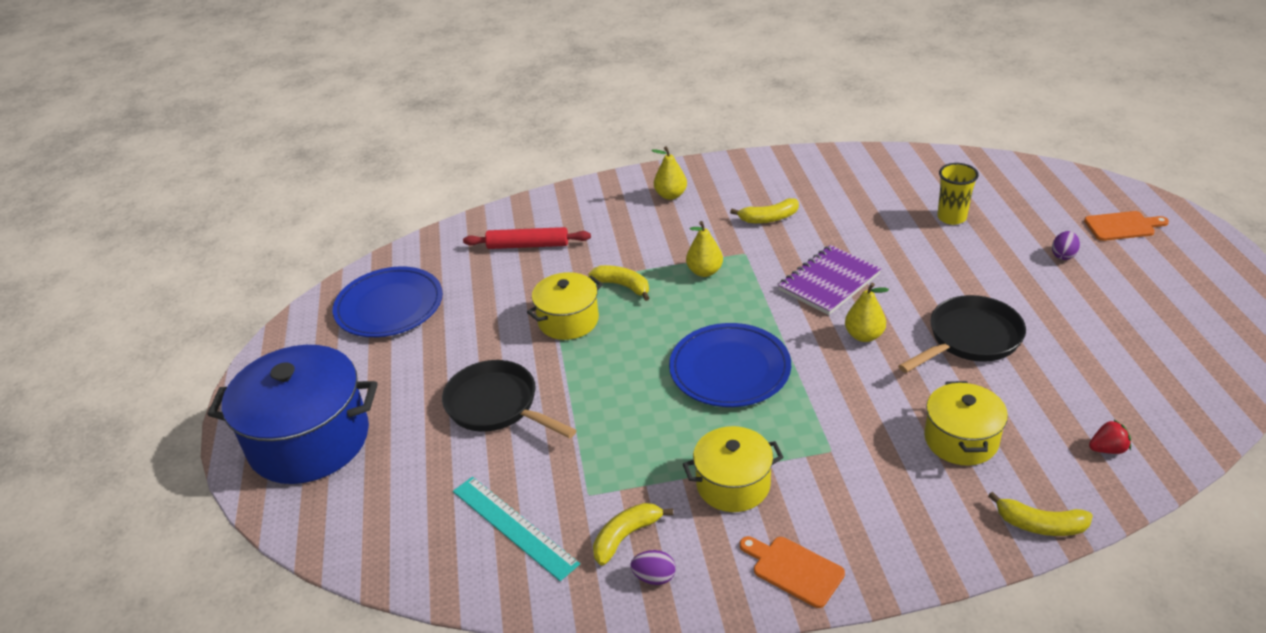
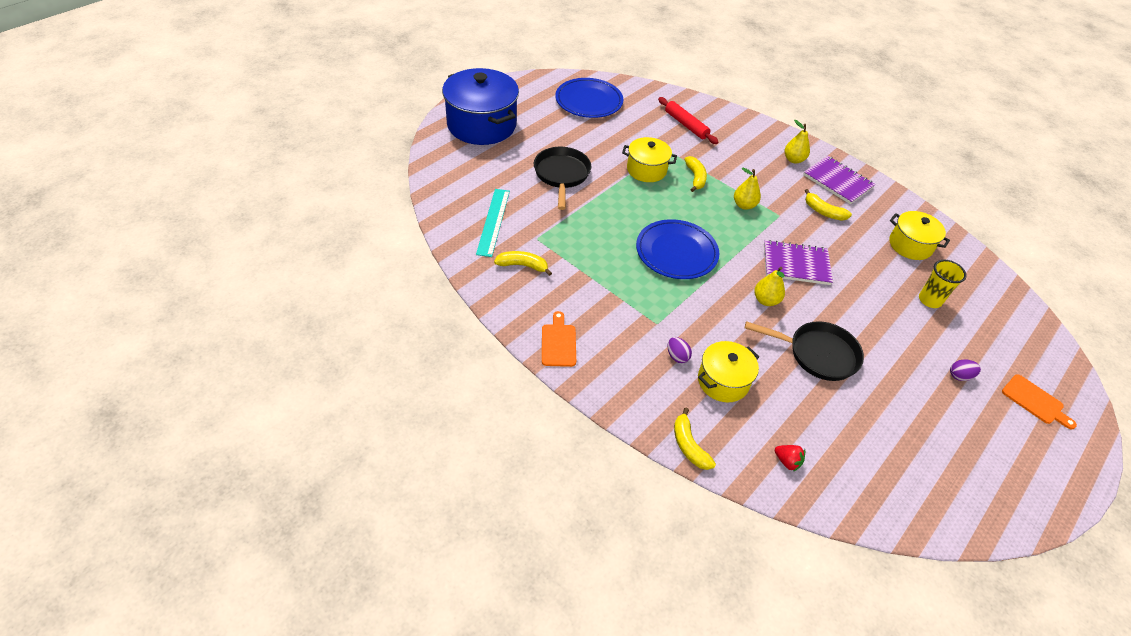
camera: 45 degrees right, 10 degrees up
(654, 577) = (507, 289): purple egg -> purple egg (677, 356)
(733, 484) = (594, 292): yellow pot -> yellow pot (910, 245)
(734, 183) = (837, 181): none -> purple notebook

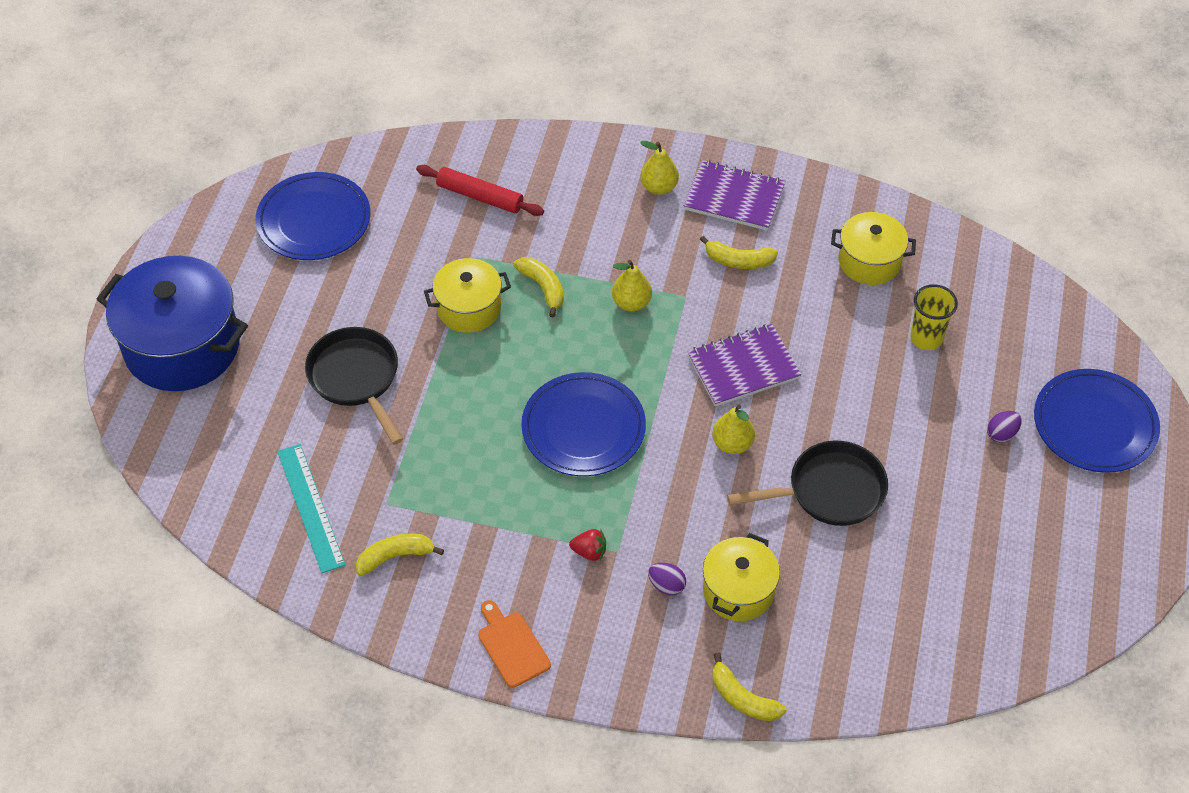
camera: 25 degrees left, 5 degrees up
(787, 461) = (860, 657): red strawberry -> red strawberry (589, 552)
(1035, 401) = (1094, 424): orange cutting board -> blue plate

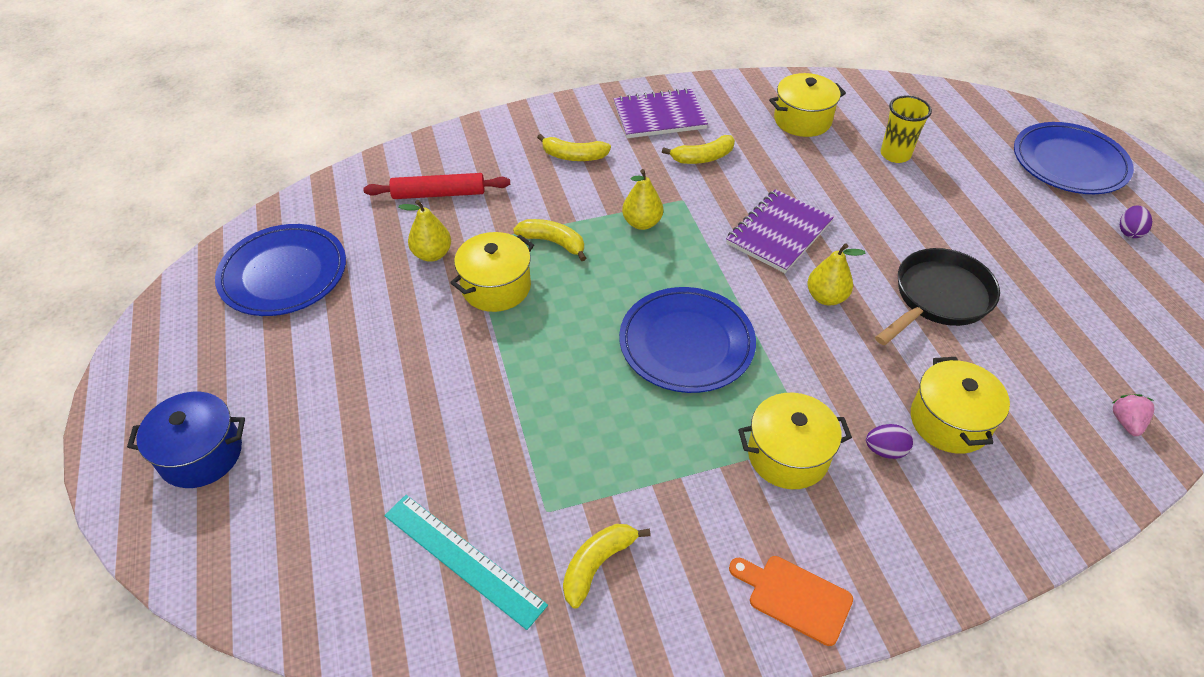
camera: 30 degrees left, 5 degrees down
(182, 346) = (201, 454): blue pot -> blue pot, size x0.56
(356, 378) = (425, 399): black pan -> none
(589, 552) = (788, 455): red strawberry -> yellow pot
(659, 187) = (592, 131): yellow pear -> yellow pear (432, 254)
(742, 698) = (1051, 524): yellow banana -> yellow banana (574, 156)
(883, 663) = (1126, 422): none -> pink strawberry
(1001, 434) = (1016, 197): purple egg -> purple egg (1129, 232)

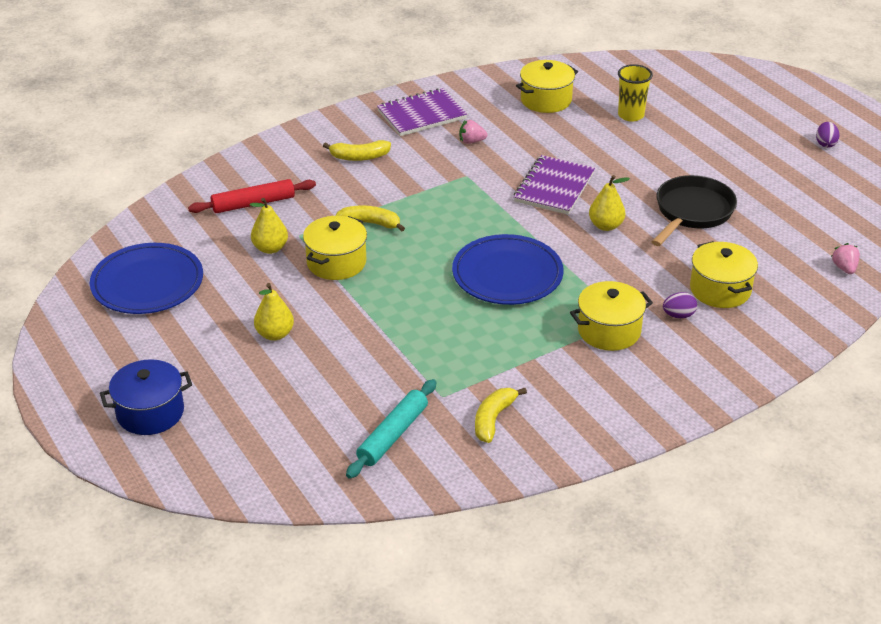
camera: 15 degrees left, 10 degrees down
(463, 559) = (393, 435): turquoise ruler -> turquoise rolling pin
(642, 223) = (439, 198): yellow pear -> yellow pear (275, 334)
(703, 158) = (471, 141): yellow banana -> pink strawberry
(794, 597) = (640, 410): orange cutting board -> none
(1069, 163) = (771, 101): blue plate -> none

